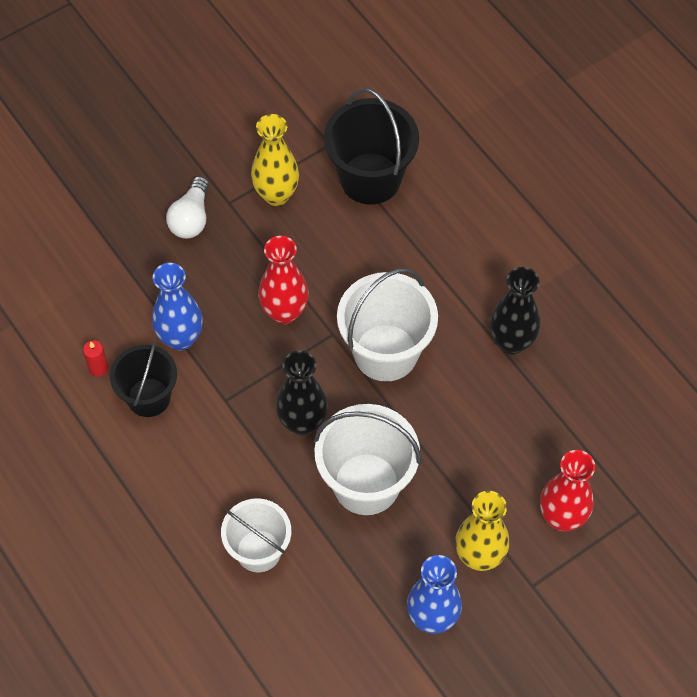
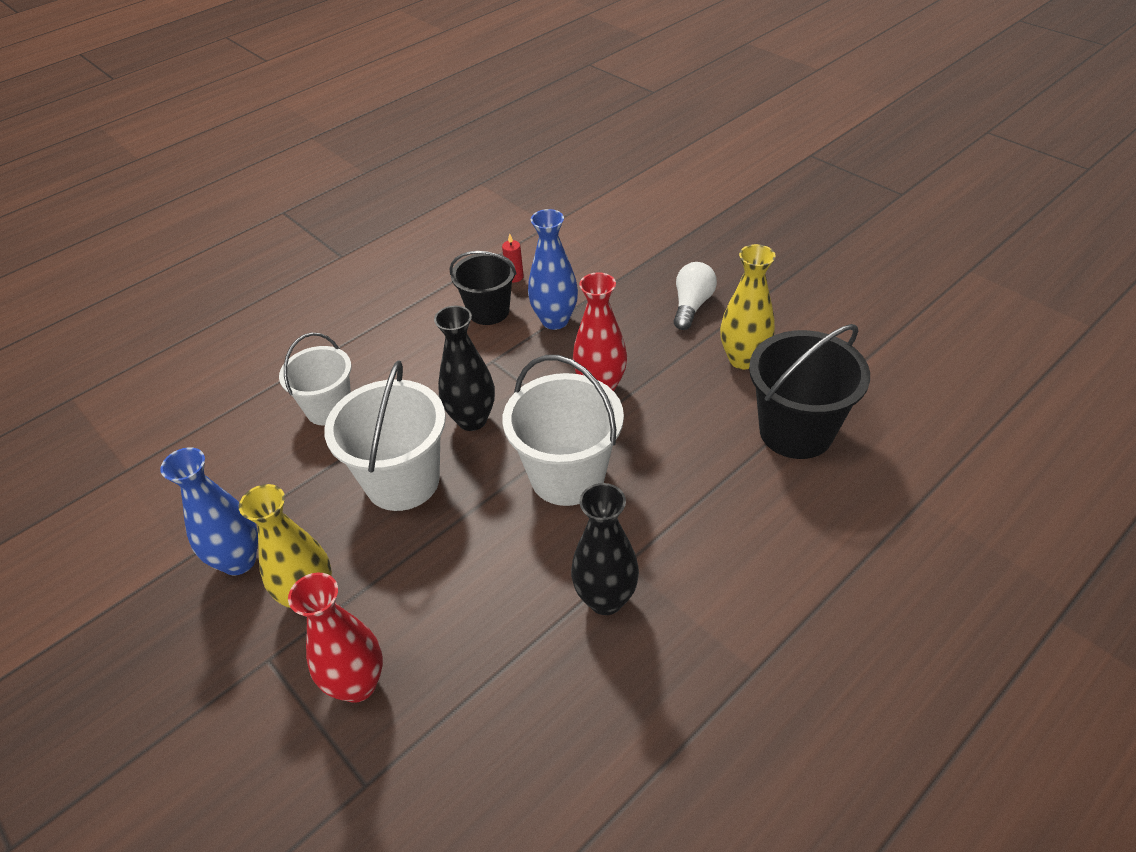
camera: 85 degrees right, 15 degrees down
(191, 218) = (691, 305): white light bulb -> white light bulb turned 105 degrees clockwise

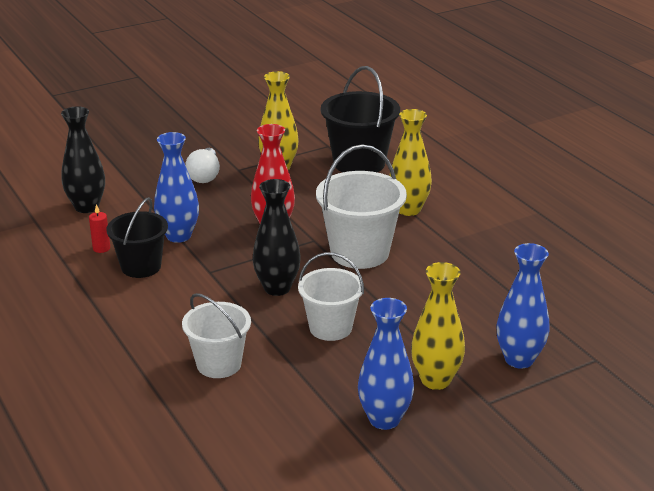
camera: 80 degrees left, 15 degrees down
(357, 684) = (519, 359): red vase -> blue vase
(402, 481) = (330, 328): white bucket -> white bucket, size x0.66
(605, 599) = (474, 252): black vase -> black vase (87, 207)
(691, 305) = (205, 175): white light bulb -> white light bulb turned 120 degrees counterclockwise
(693, 506) = (408, 209): none -> yellow vase

